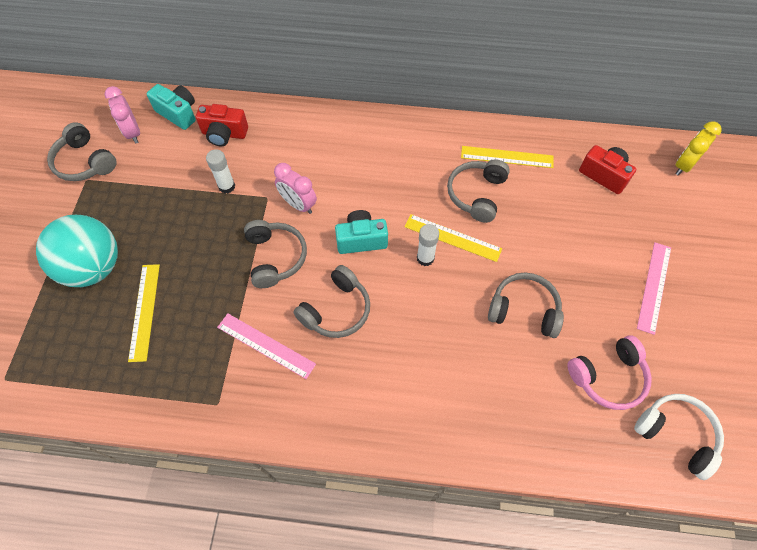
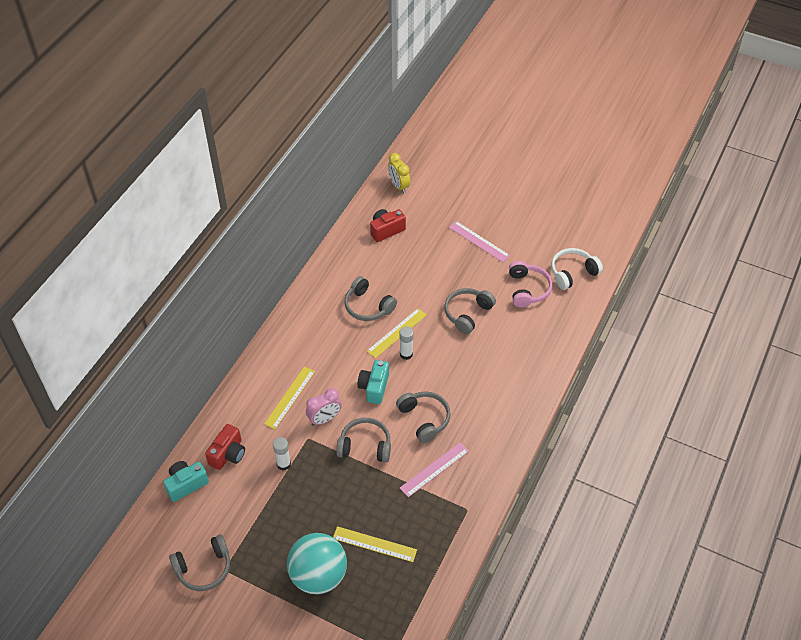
camera: 70 degrees left, 10 degrees down
(133, 132) = (189, 524): pink clock -> none
(507, 157) = (344, 277): yellow ruler -> yellow ruler (290, 397)

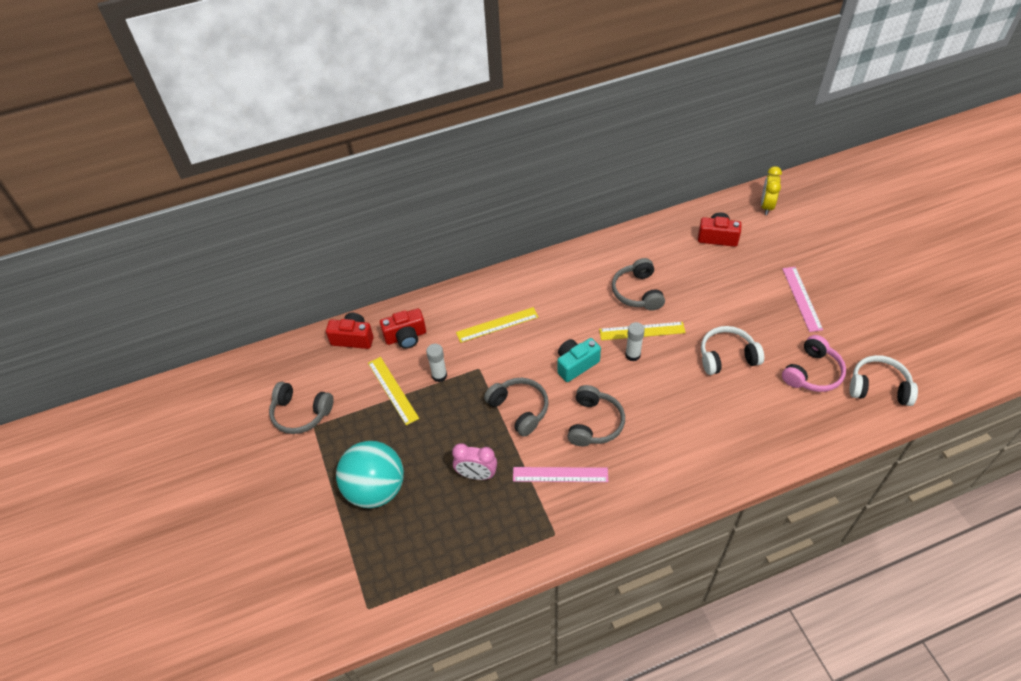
camera: 45 degrees right, 0 degrees up
(186, 484) = (353, 338): turquoise camera -> red camera
(324, 419) = (508, 362): pink clock -> pink clock (476, 475)
(374, 544) = (445, 499): yellow ruler -> yellow ruler (393, 390)
(467, 313) = (727, 357): grey headphones -> white headphones

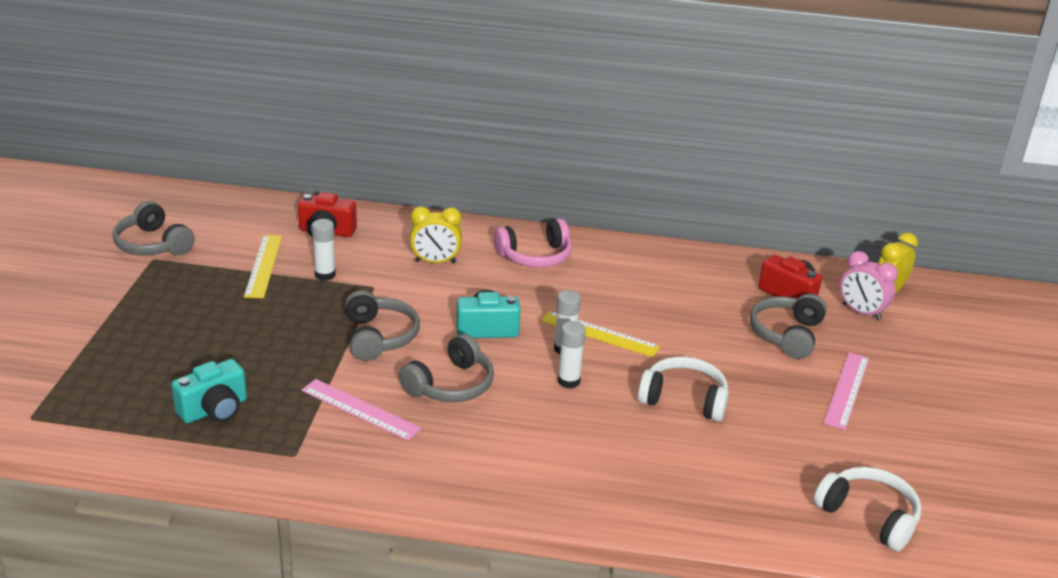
camera: 25 degrees right, 20 degrees down
(353, 338) = (272, 212): red camera -> none
(375, 489) = (153, 331): turquoise ball -> none
(475, 529) = (214, 410): none -> turquoise camera
(476, 475) = (269, 367): pink clock -> pink clock (861, 312)
(497, 325) = (435, 262): yellow ruler -> yellow clock
(637, 292) = (632, 300): grey headphones -> grey headphones (787, 335)
(656, 380) = (568, 381): none -> white glue stick
(812, 373) = (785, 462): pink headphones -> pink headphones (535, 256)

